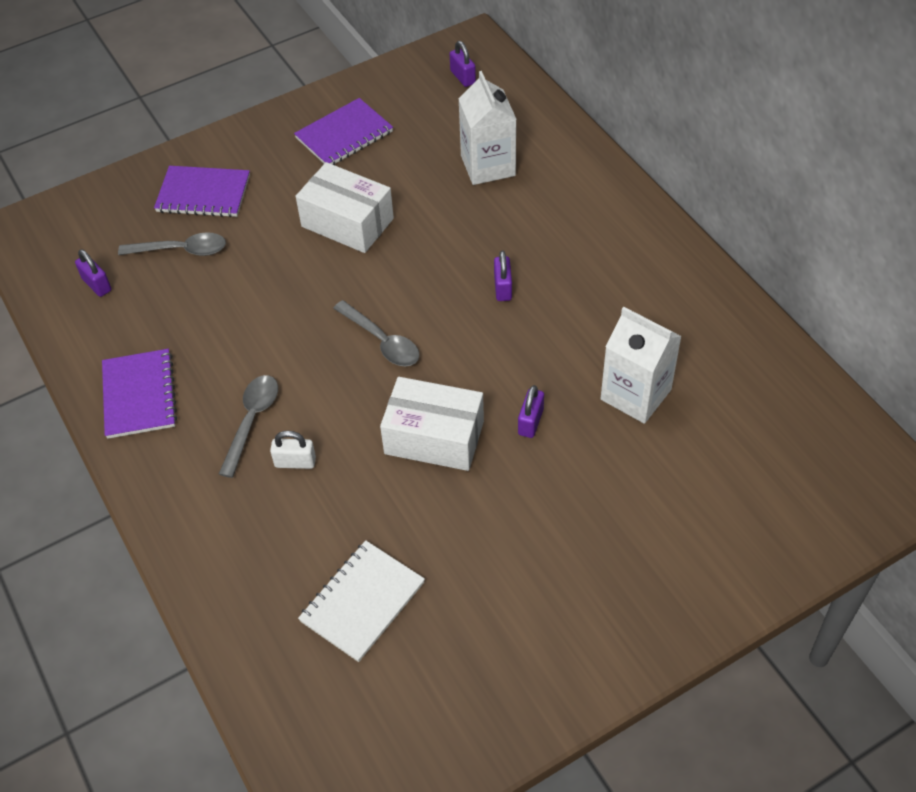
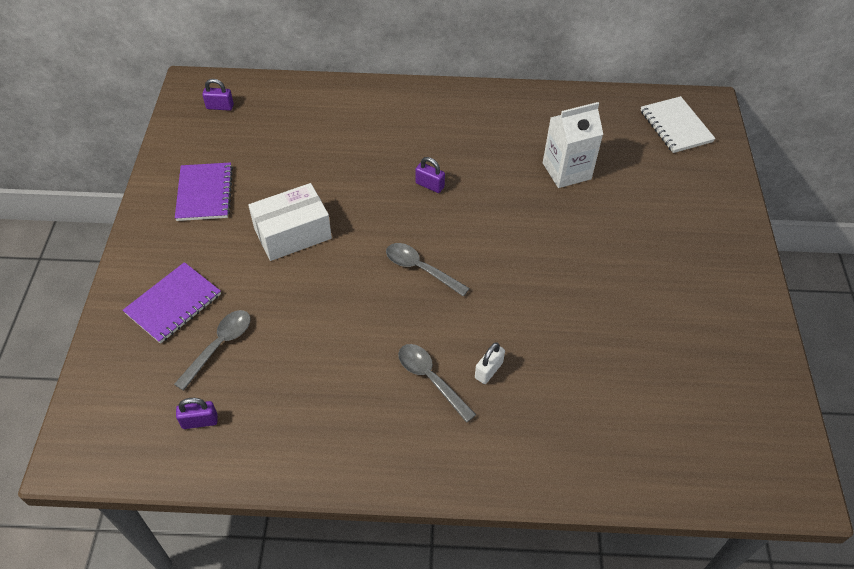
camera: 60 degrees left, 0 degrees up
(139, 395) = (346, 442): purple notebook -> none
(362, 602) = (633, 388): white notebook -> white notebook (676, 126)
(382, 341) = (420, 269): grey spoon -> grey spoon turned 135 degrees counterclockwise
(434, 437) = (526, 282): white box -> none
(488, 165) = (315, 137): white carton -> none
(530, 422) = (550, 229): purple padlock -> none

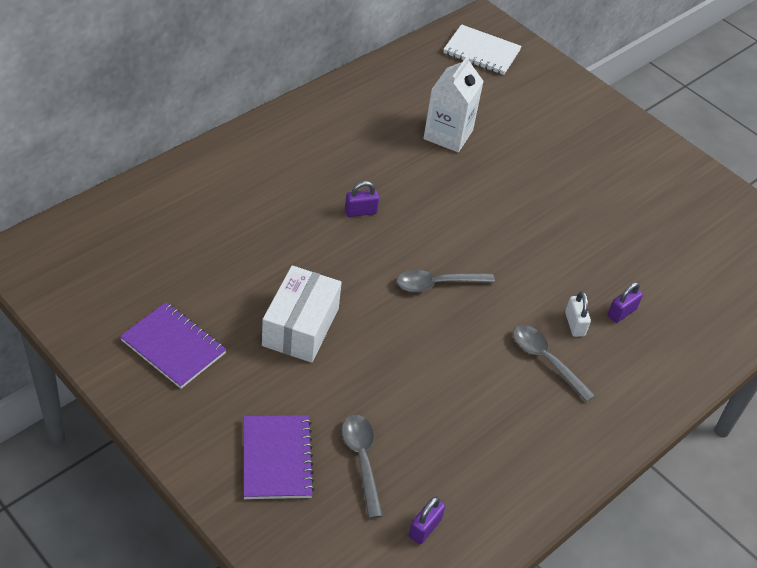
camera: 50 degrees left, 5 degrees down
(220, 107) = (77, 259): purple padlock -> purple padlock (621, 312)
(431, 379) = (546, 360): grey spoon -> grey spoon turned 45 degrees clockwise

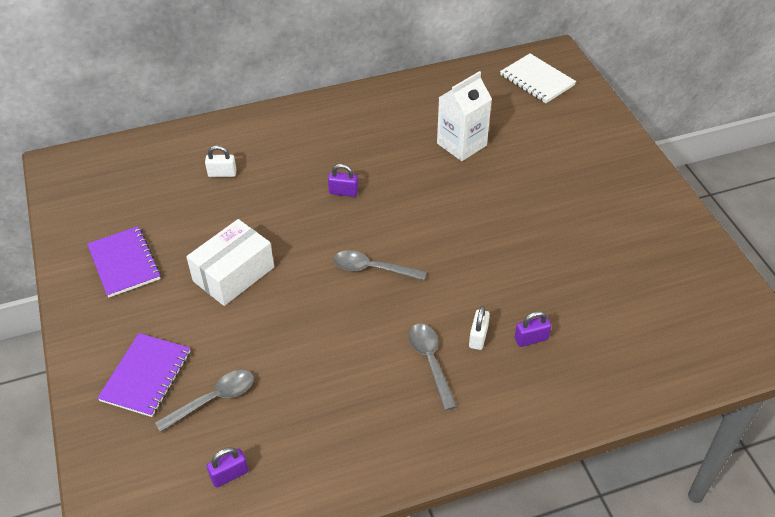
camera: 30 degrees right, 0 degrees up
(219, 222) = (222, 173): none -> white padlock
(362, 460) = (213, 399): grey spoon -> grey spoon turned 45 degrees clockwise

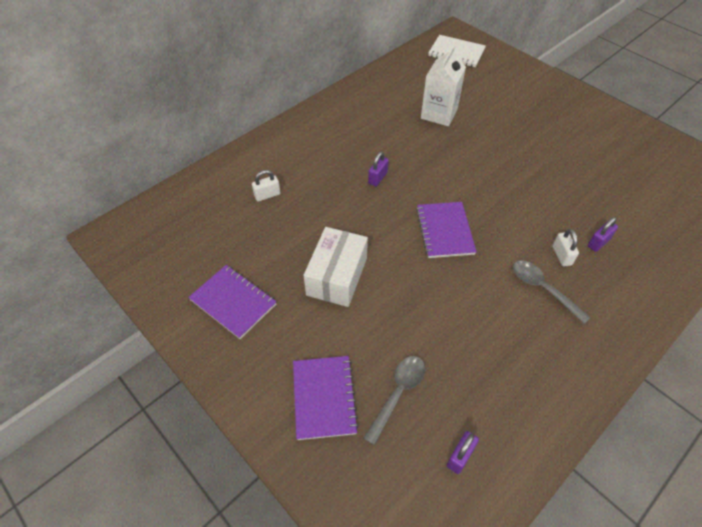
camera: 25 degrees left, 5 degrees up
(343, 192) = (377, 178): purple padlock -> purple padlock turned 45 degrees counterclockwise
(372, 269) = (445, 231): grey spoon -> purple notebook

